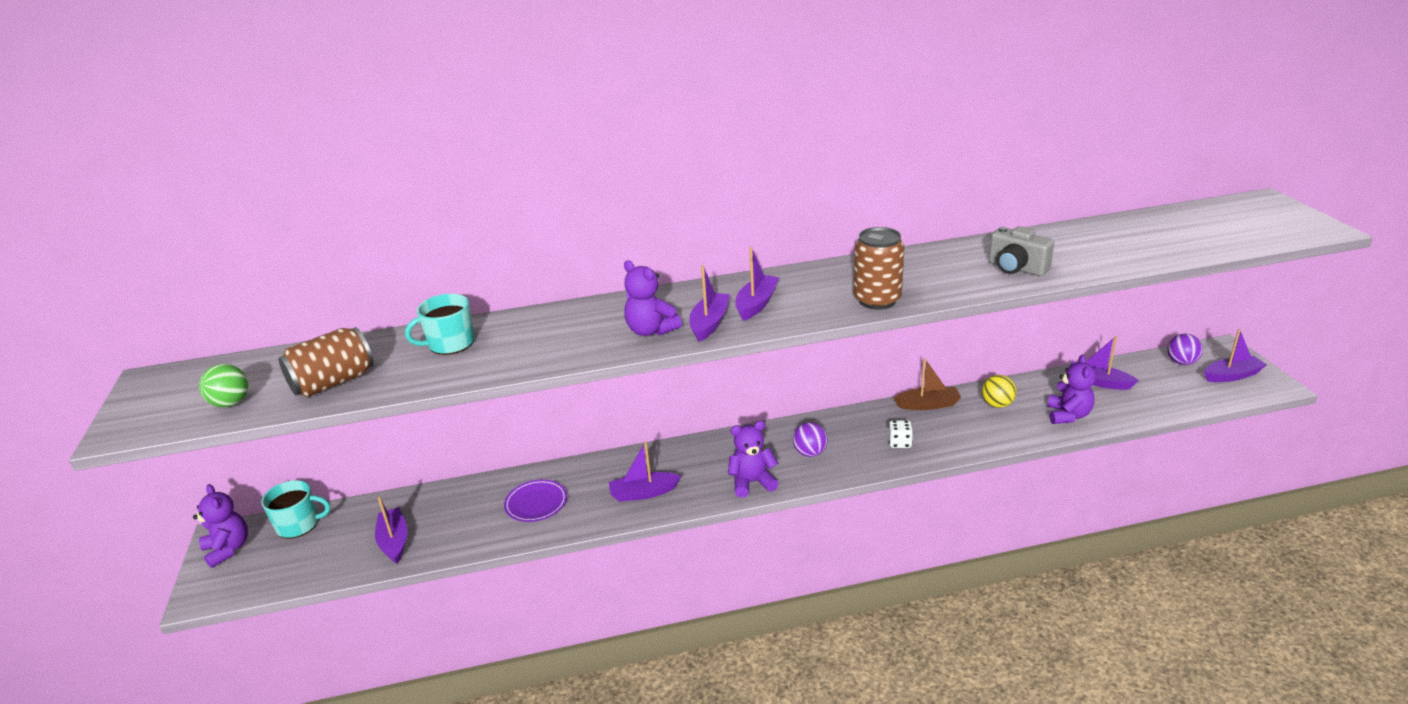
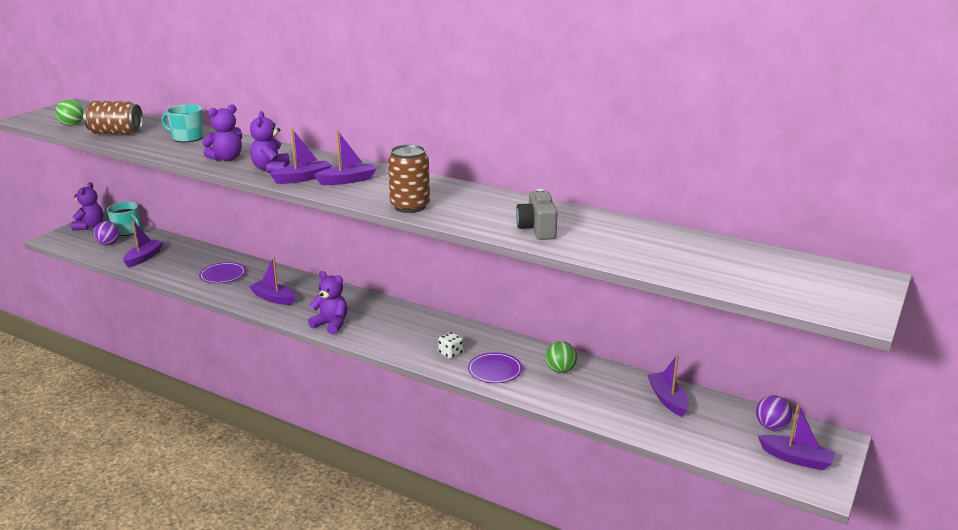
camera: 40 degrees right, 5 degrees down
(810, 453) = (390, 329): purple ball -> purple ball (108, 244)
(928, 405) = (514, 345): brown boat -> none
(957, 435) = (495, 370): none -> purple plate
(997, 404) = (560, 370): yellow ball -> green ball
(1068, 415) = (595, 404): purple teddy bear -> purple teddy bear (227, 159)

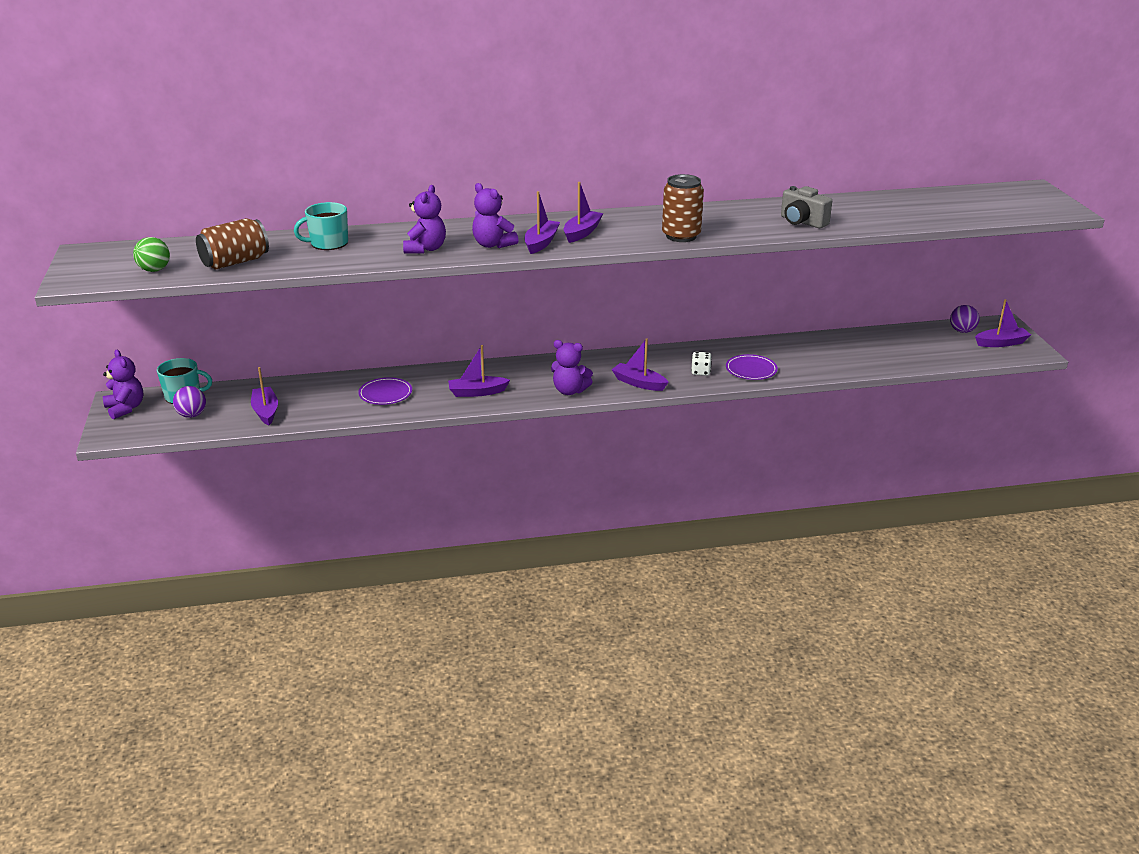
camera: 40 degrees left, 5 degrees up
(331, 324) = (569, 391): purple teddy bear -> purple teddy bear turned 150 degrees counterclockwise
(560, 370) = (791, 351): green ball -> none
(668, 400) = (885, 340): purple boat -> purple boat (639, 383)

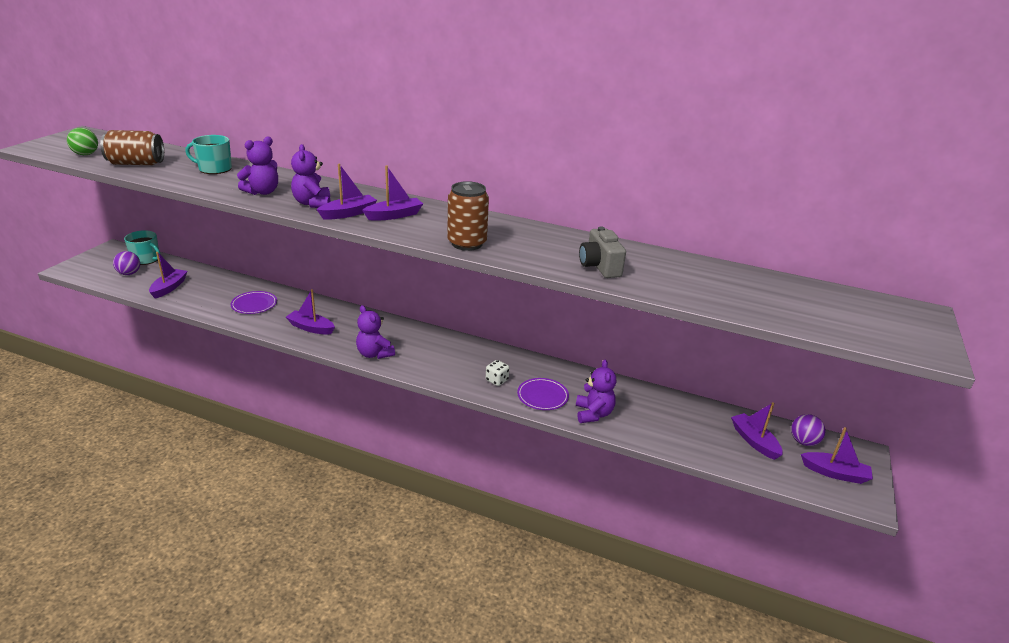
camera: 30 degrees right, 0 degrees up
(125, 408) = (106, 255): purple teddy bear -> purple teddy bear (593, 414)
(639, 383) = (434, 369): purple boat -> purple boat (754, 441)

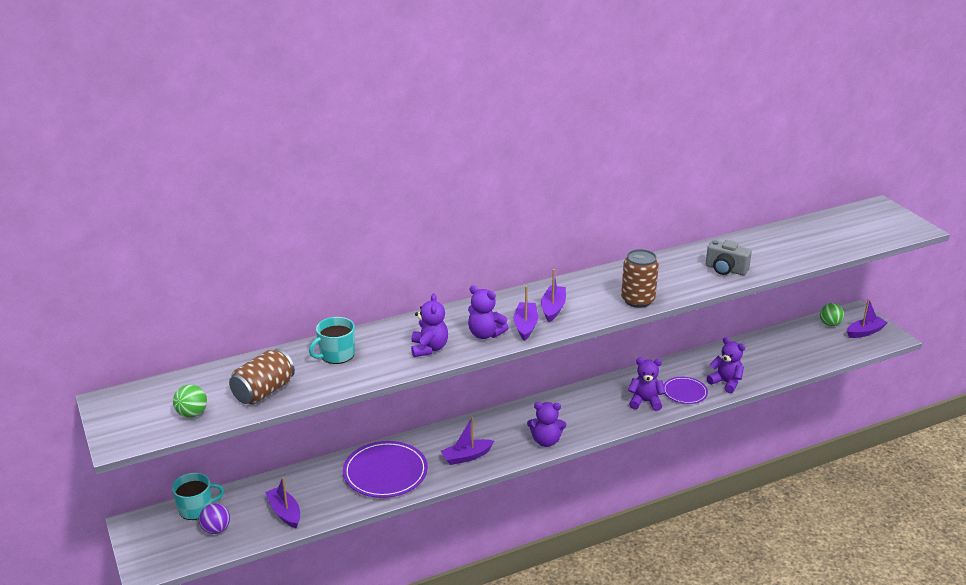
camera: 45 degrees left, 0 degrees up
(254, 304) = (385, 472): purple plate -> purple plate, size x1.72
(497, 380) = (645, 402): white dice -> purple teddy bear
(754, 441) = (812, 340): purple boat -> none
(803, 442) = (830, 324): purple ball -> green ball

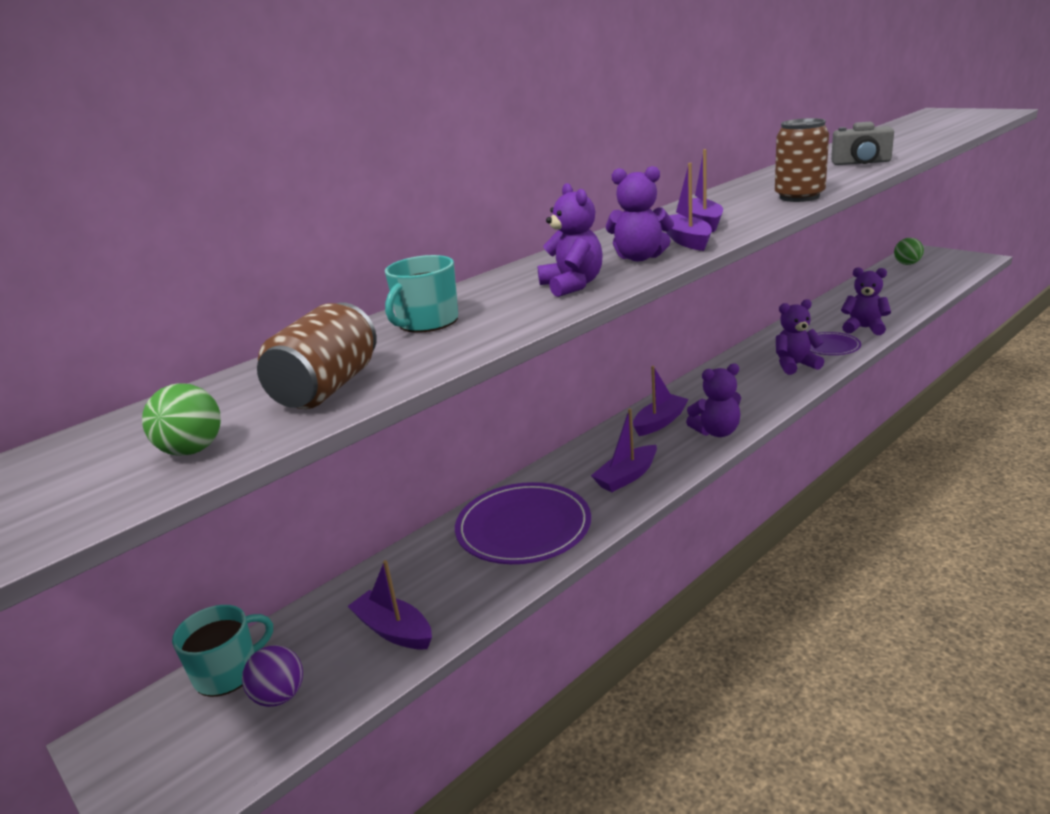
camera: 15 degrees left, 5 degrees down
(865, 332) = (948, 261): purple boat -> purple boat (659, 422)

